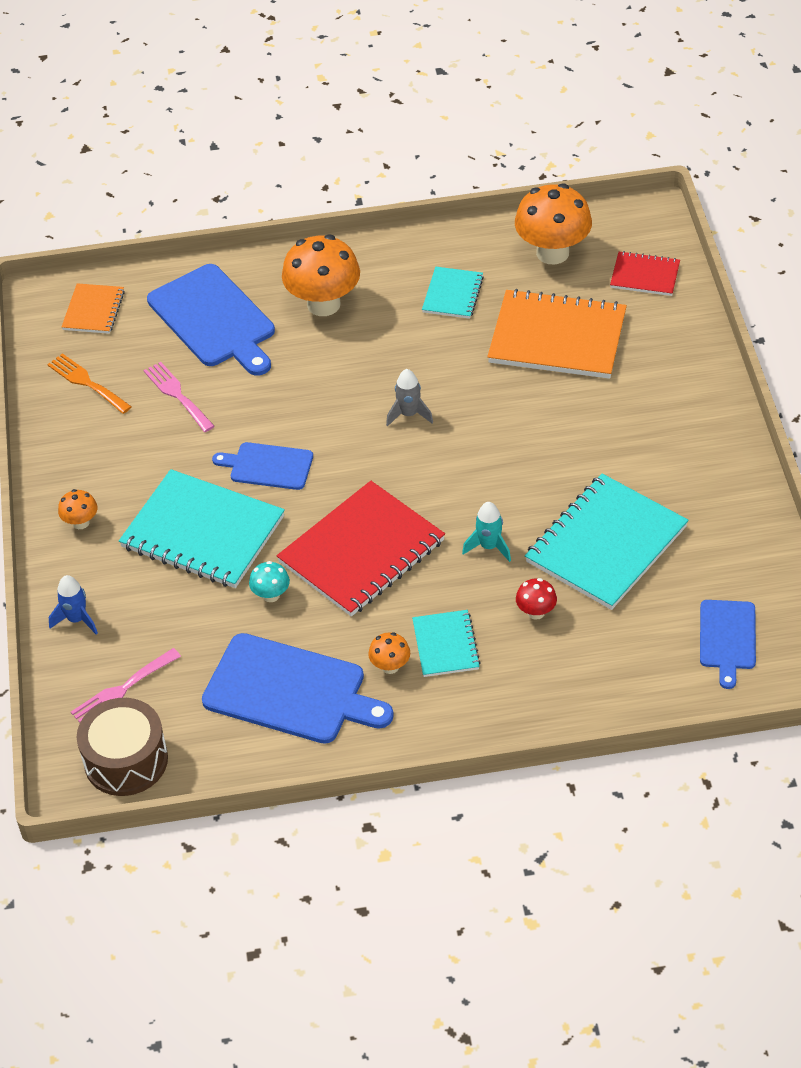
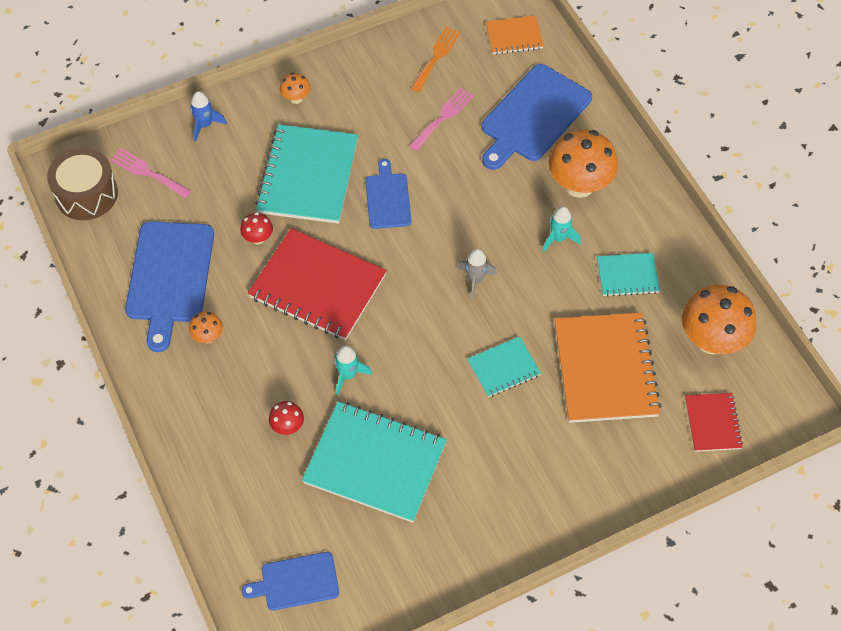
camera: 70 degrees right, 10 degrees up
(271, 595) = (258, 238): turquoise mushroom -> red mushroom
(384, 336) = (558, 238): none -> turquoise rocket
(446, 645) = (238, 370): turquoise notebook -> turquoise notebook (504, 368)

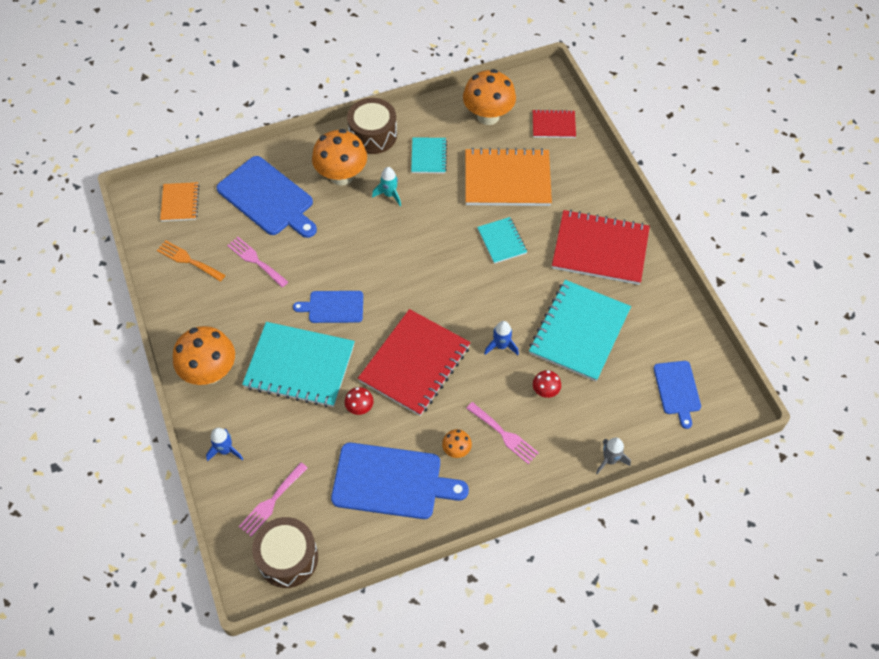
camera: 85 degrees left, 0 degrees up
(228, 385) = (504, 435): none -> pink fork
(296, 98) = (210, 372): orange mushroom -> orange mushroom, size x2.15
(348, 375) = (501, 346): turquoise rocket -> blue rocket
(475, 280) = (421, 252): grey rocket -> grey rocket (610, 460)
(506, 487) = (600, 249): none -> red notebook
(651, 211) = (373, 135): none -> brown drum

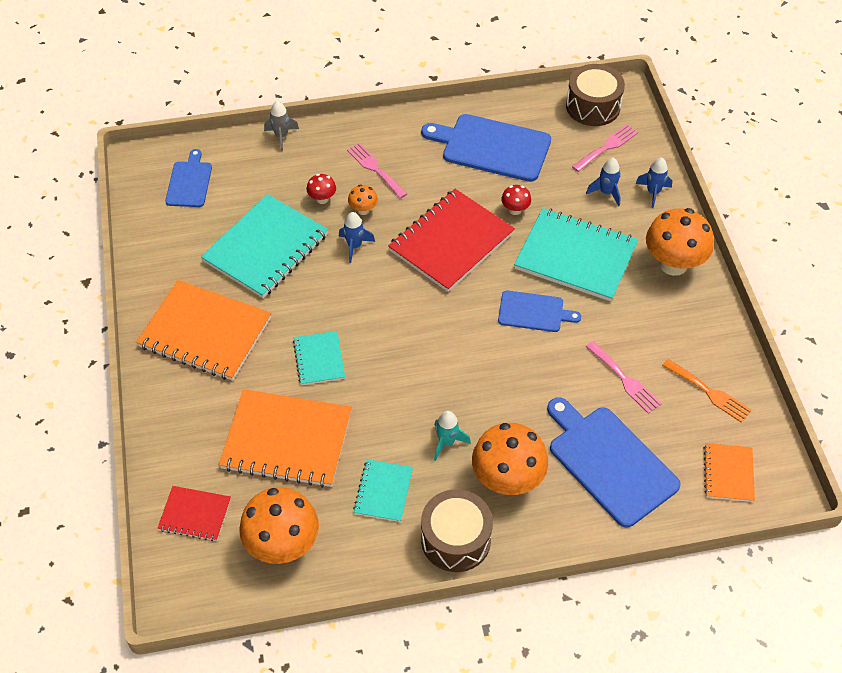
camera: 170 degrees left, 5 degrees down
(272, 442) = (606, 192): none -> blue rocket
(456, 450) = (425, 163): orange mushroom -> orange mushroom (363, 210)
(600, 249) = (205, 332): red notebook -> orange notebook

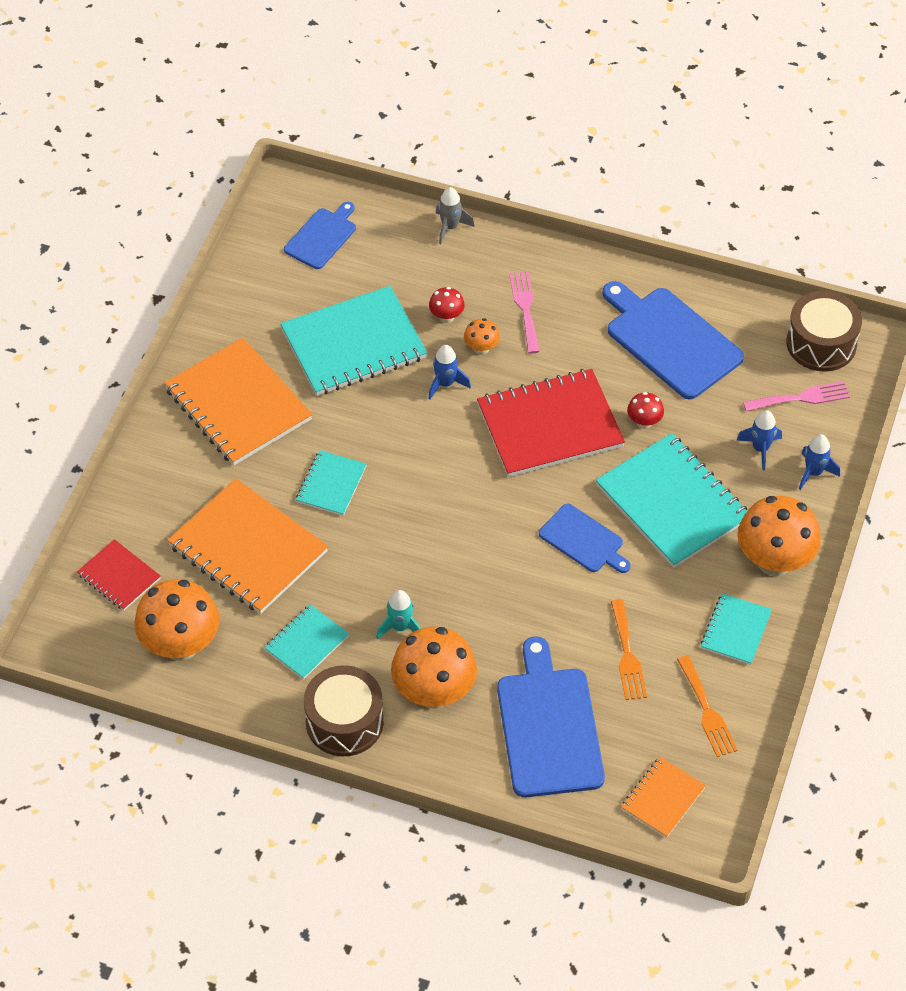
camera: 30 degrees right, 0 degrees up
(625, 380) = (627, 655): pink fork -> orange fork
(684, 325) = (735, 630): none -> turquoise notebook

